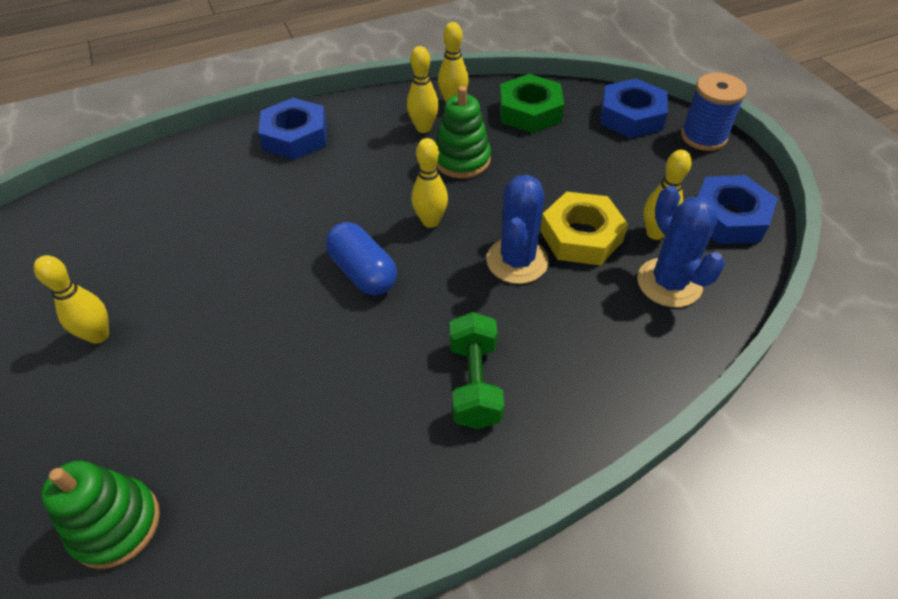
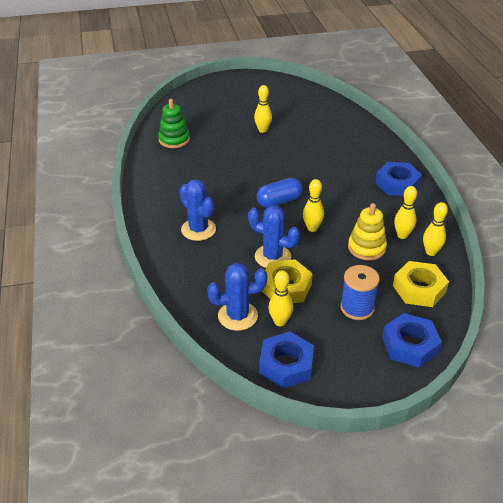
camera: 100 degrees right, 10 degrees down
(462, 160) = (366, 248): green stacking toy -> yellow stacking toy
(474, 383) = (198, 229): green dumbbell -> blue cactus
(530, 111) = (419, 289): green nut -> yellow nut
(703, 137) = (379, 382): blue spool -> blue spool (357, 308)

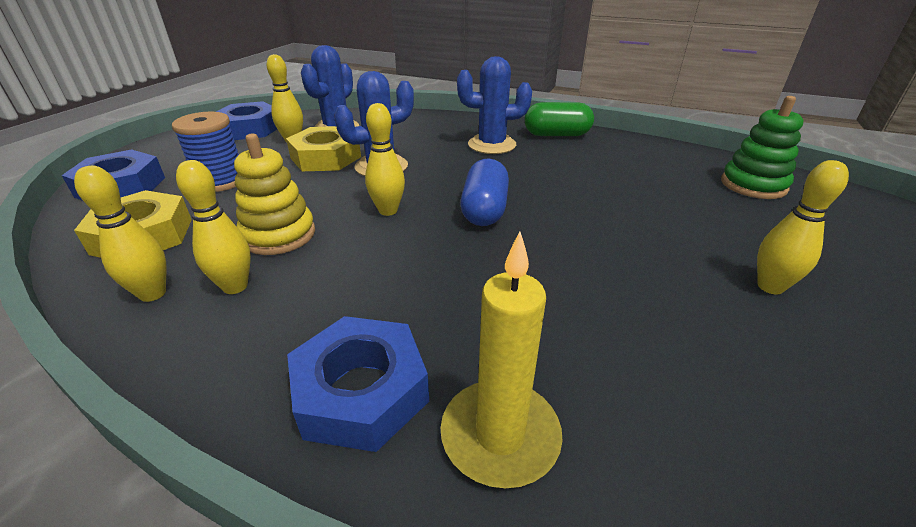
camera: 125 degrees right, 5 degrees down
(156, 211) = (556, 135): none -> green capsule
(379, 159) = (500, 435): none -> yellow candle

